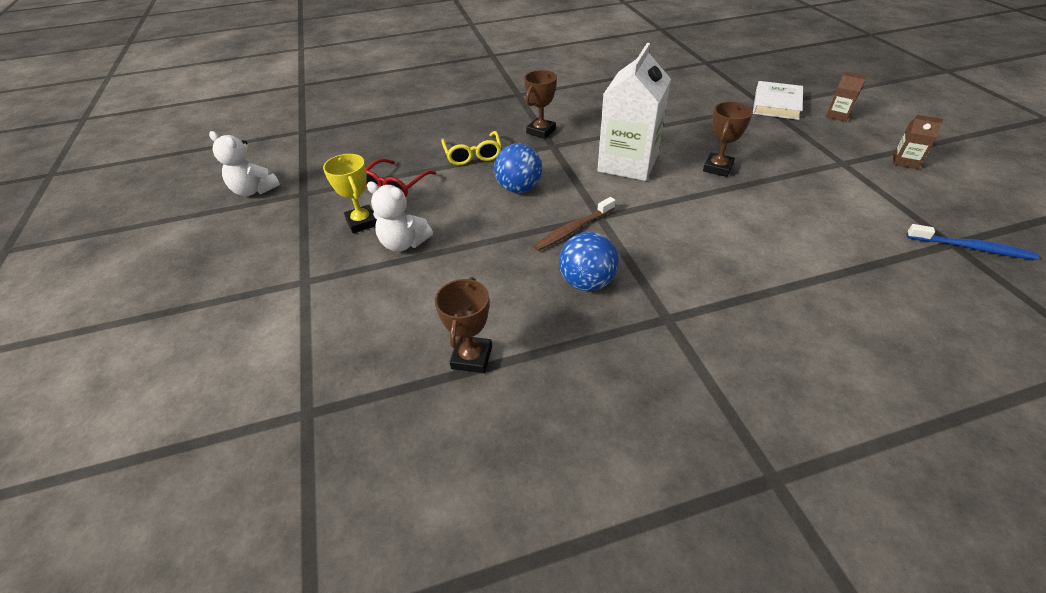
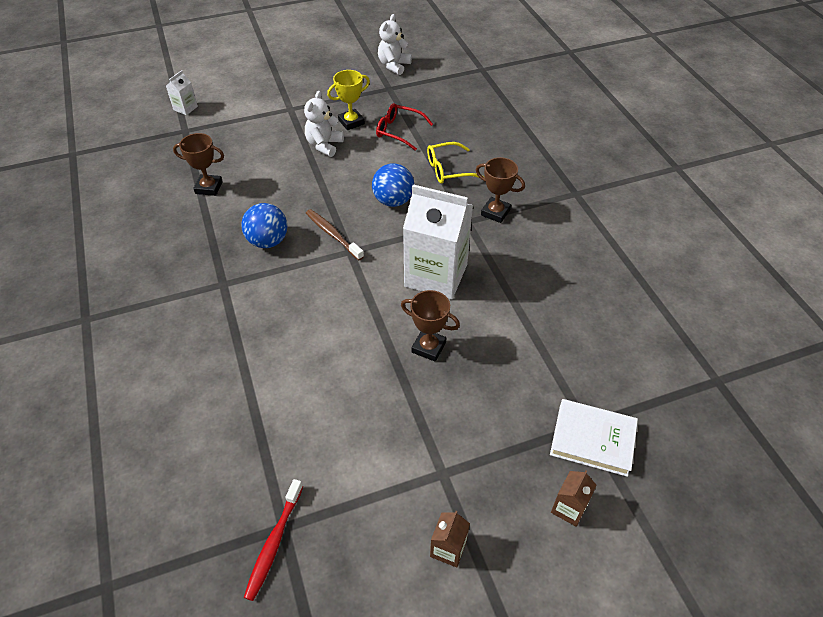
camera: 85 degrees right, 5 degrees up
(234, 422) = (185, 108): none -> white carton
(971, 248) = (274, 543): blue toothbrush -> red toothbrush

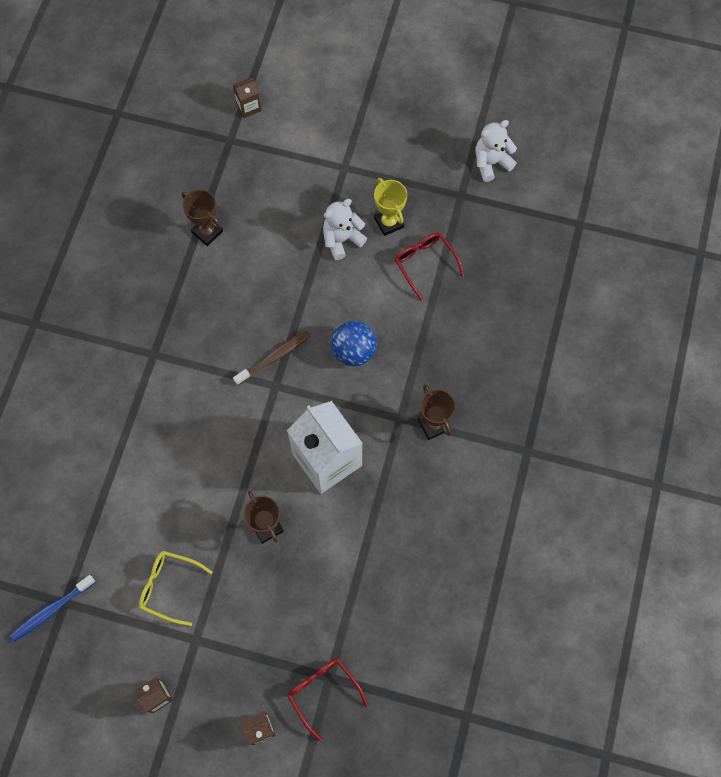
camera: 35 degrees right, 20 degrees up
(185, 108) = (248, 107): white carton -> brown carton
(268, 241) = (217, 330): blue ball -> none
(274, 543) = (51, 610): red toothbrush -> blue toothbrush
(332, 234) = (274, 357): brown toothbrush -> brown toothbrush turned 60 degrees clockwise
(351, 122) = (389, 222): yellow trophy -> yellow trophy turned 60 degrees clockwise
(448, 169) = (432, 344): yellow glasses -> yellow glasses (169, 587)
(592, 439) = (323, 692): white book -> red glasses

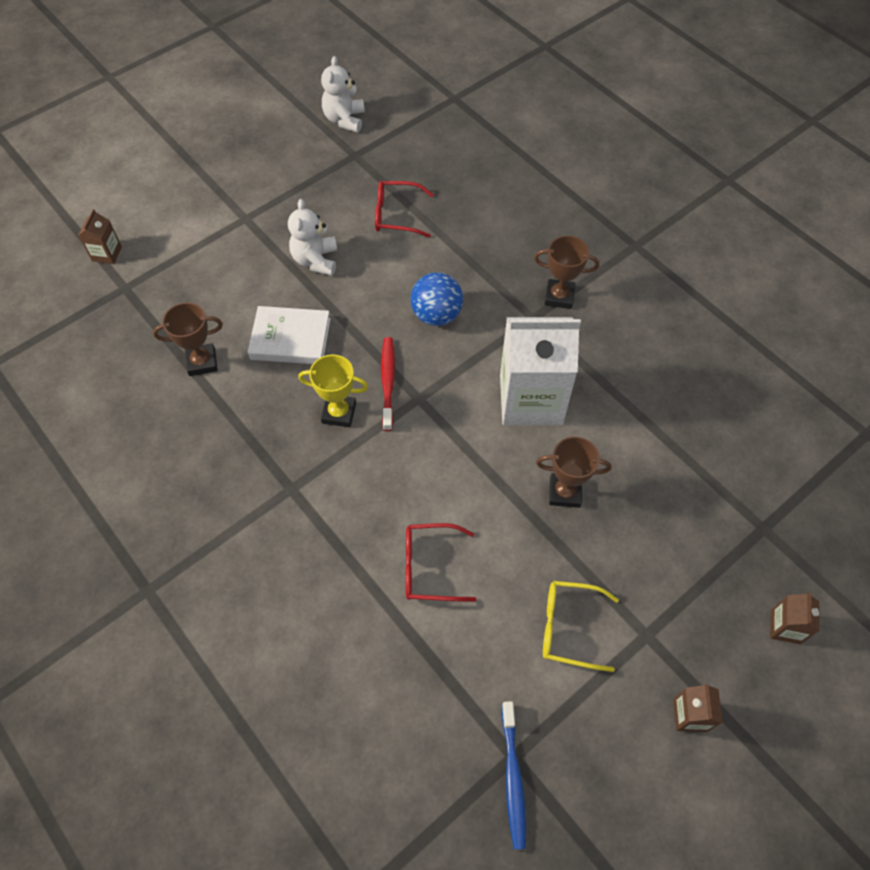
camera: 55 degrees left, 10 degrees down
(169, 587) = (568, 627): yellow glasses -> yellow glasses turned 45 degrees clockwise
(264, 271) = (290, 339): none -> white book
(274, 357) = (388, 382): brown toothbrush -> red toothbrush
(323, 692) = (776, 543): red glasses -> red glasses (429, 567)
(389, 222) = (332, 217): yellow trophy -> yellow trophy (339, 413)

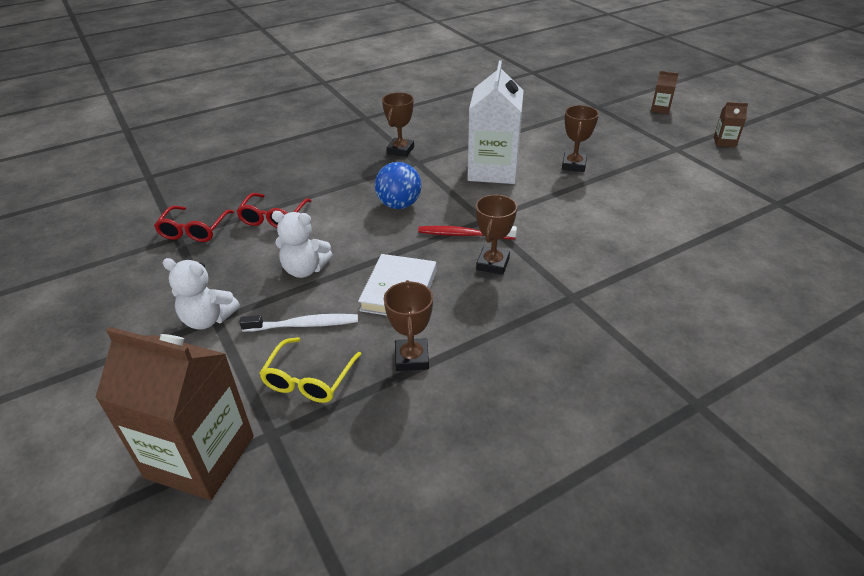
camera: 80 degrees left, 20 degrees down
(107, 254) = (200, 456): brown carton -> brown carton, size x2.32
(240, 278) = (304, 325): none -> white toothbrush
(339, 413) = (492, 264): yellow trophy -> brown trophy
(344, 119) = (120, 241): white teddy bear -> white teddy bear (208, 319)
(429, 567) = (642, 226): red glasses -> red glasses (194, 230)
(513, 778) = (793, 205): blue toothbrush -> none
(568, 627) = (678, 174): yellow glasses -> yellow glasses (309, 380)

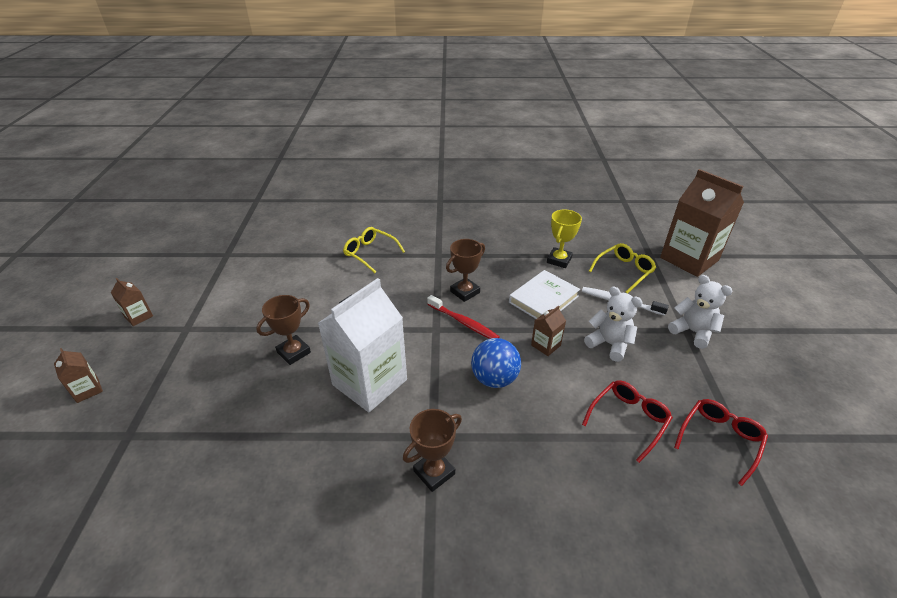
camera: 150 degrees left, 0 degrees up
(369, 245) = (546, 345): none -> brown carton
(411, 358) = (559, 260): brown trophy -> yellow trophy
(650, 265) = (370, 253): none -> yellow glasses

